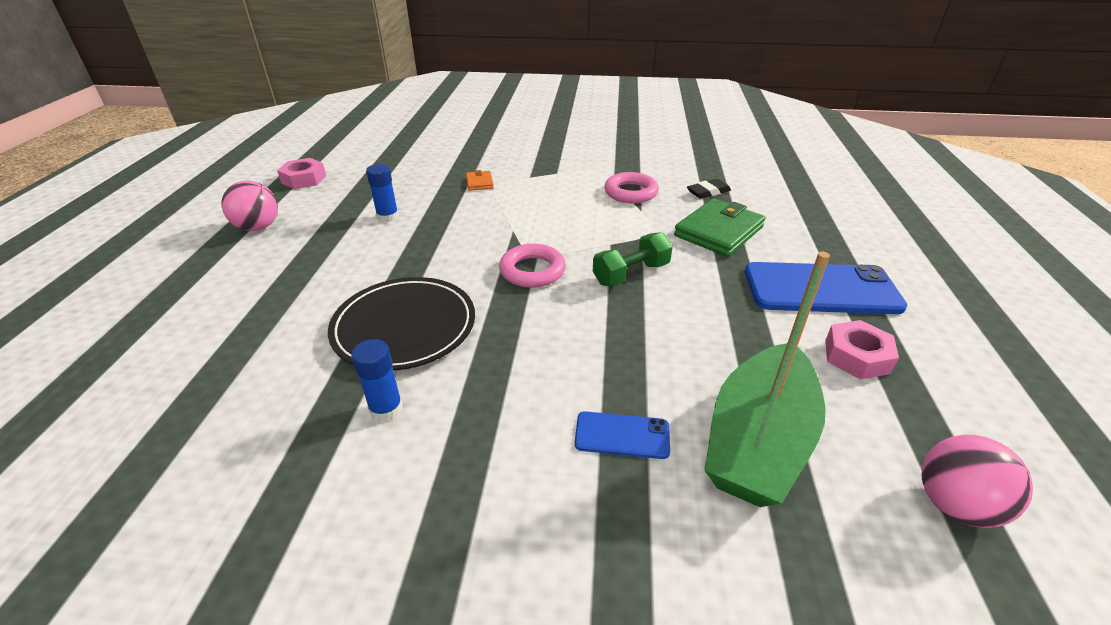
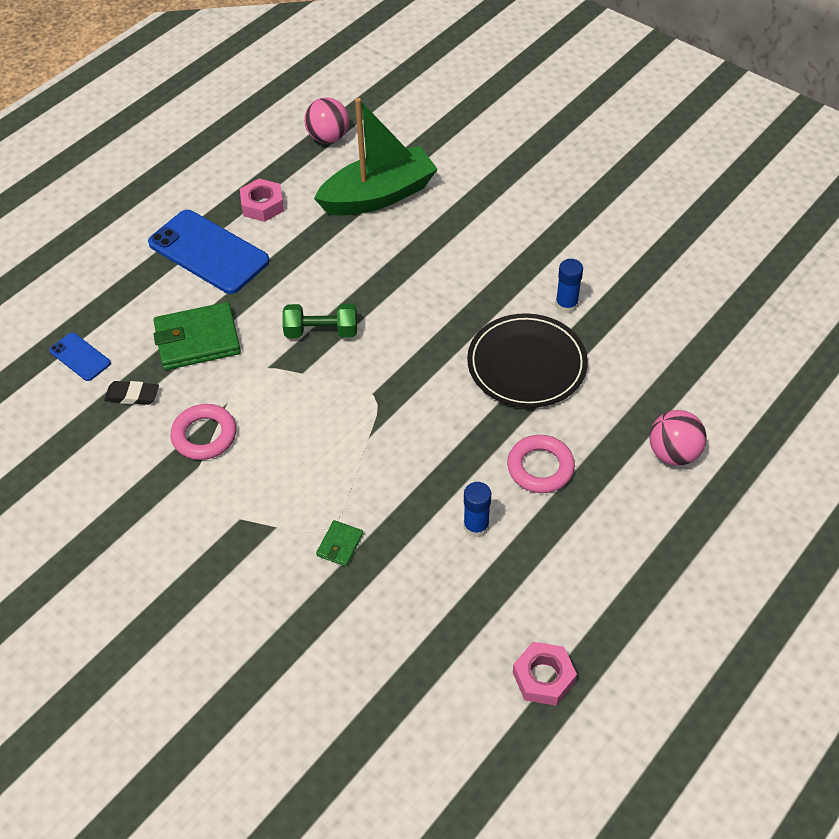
camera: 145 degrees left, 15 degrees up
(258, 227) = (618, 578): pink ball -> pink ball (673, 453)
(479, 182) = (340, 545): orange wallet -> green wallet
(532, 271) = (393, 374): pink ring -> pink ring (540, 467)
(622, 435) = (444, 229): blue phone -> blue phone (80, 357)

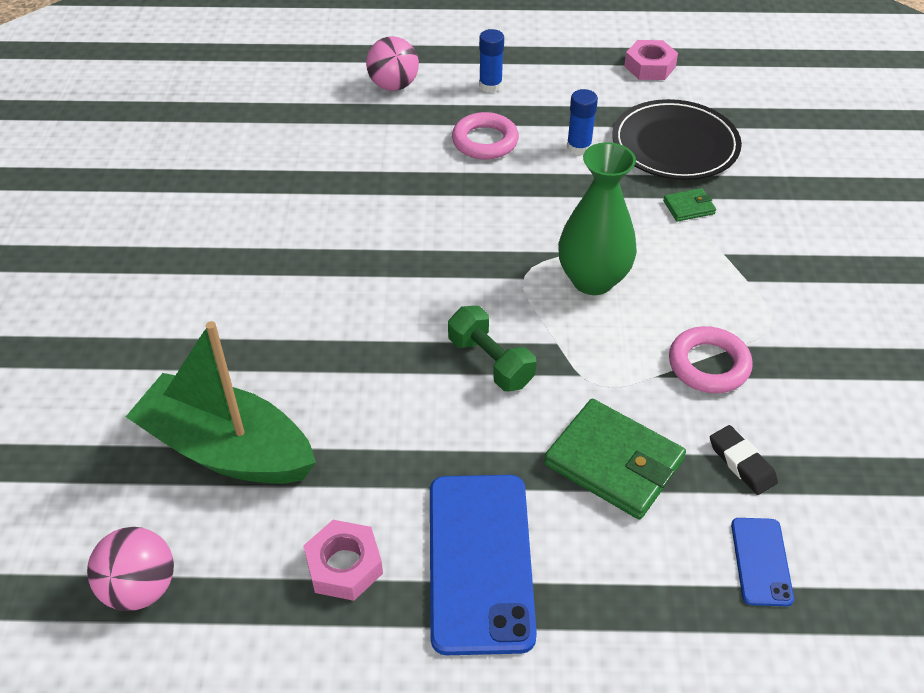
camera: 130 degrees left, 5 degrees down
(331, 429) = (592, 280): none -> green vase
(526, 364) = (381, 198): black plate -> black plate (675, 145)
(566, 304) = (279, 208): blue glue stick -> blue glue stick (490, 86)

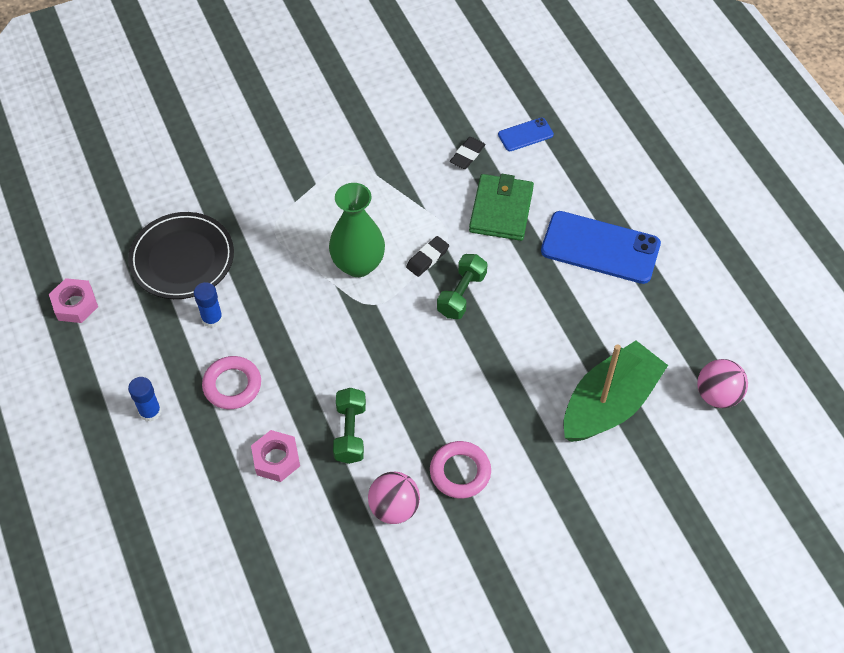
camera: 115 degrees left, 10 degrees up
(227, 449) = (609, 403): green boat -> green boat turned 135 degrees counterclockwise
(344, 565) = (642, 306): pink nut -> pink nut (276, 459)
(368, 206) = (350, 432): none -> green dumbbell
(393, 86) = (180, 488): pink ball -> pink ball (394, 507)
(479, 561) = (600, 248): blue phone -> blue phone turned 45 degrees clockwise
(568, 348) = (427, 258): none -> black eraser
(688, 207) = (254, 232): green wallet -> none
(708, 365) = (402, 186): pink ring -> pink ring (460, 472)

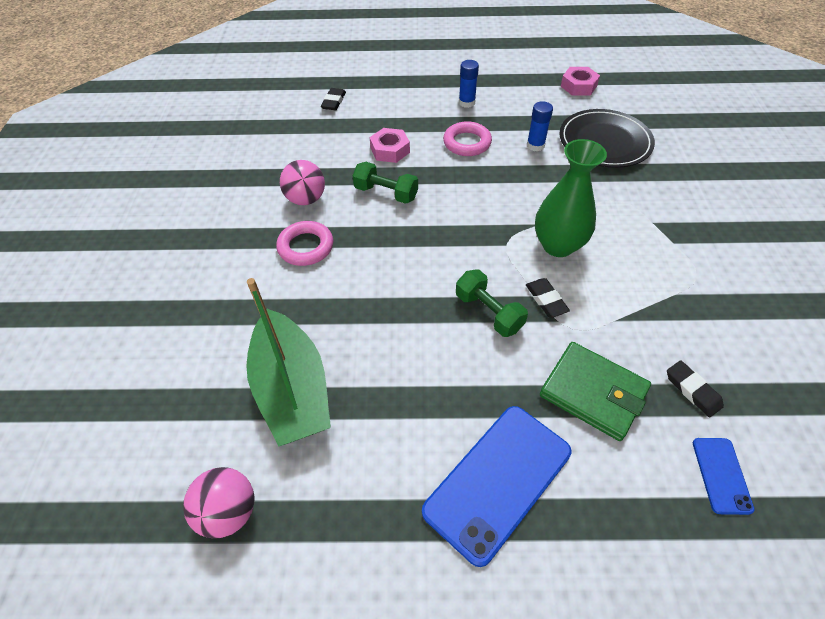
camera: 115 degrees right, 5 degrees down
(200, 570) = (334, 102): none -> black eraser

